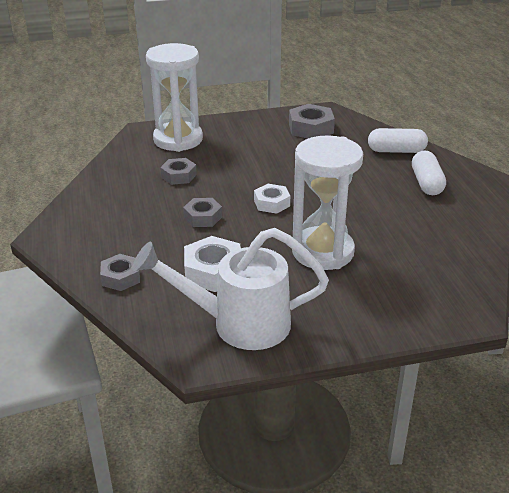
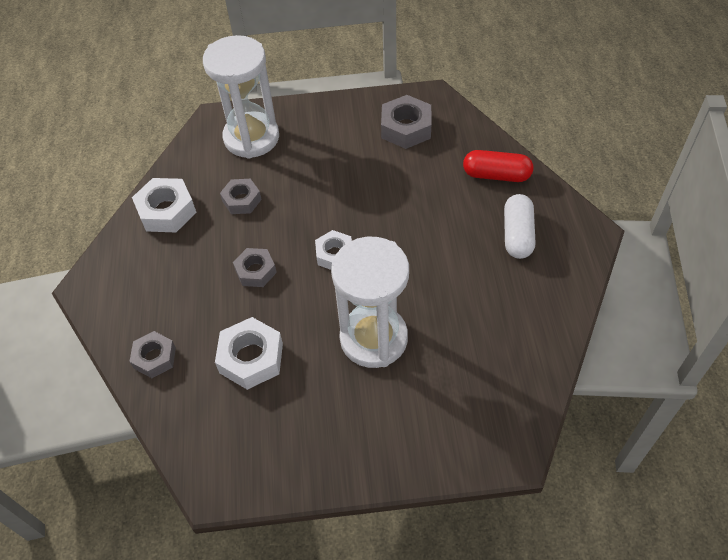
camera: 10 degrees right, 20 degrees up
(111, 185) = (166, 211): none -> white nut
(238, 324) = (262, 440): white watering can -> none
(396, 151) = (496, 175): white capsule -> red capsule

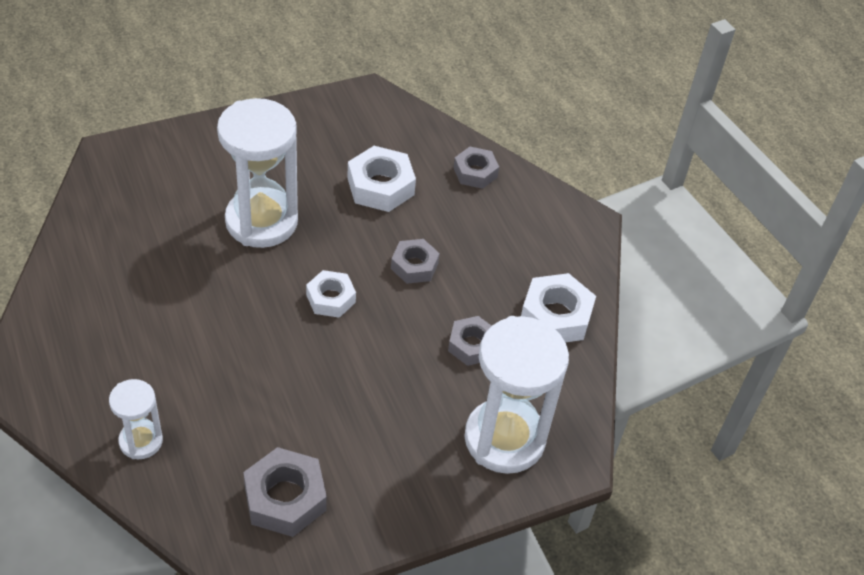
camera: 155 degrees right, 5 degrees down
(496, 175) = (141, 441): red capsule -> white hourglass
(517, 234) = (109, 360): white capsule -> none

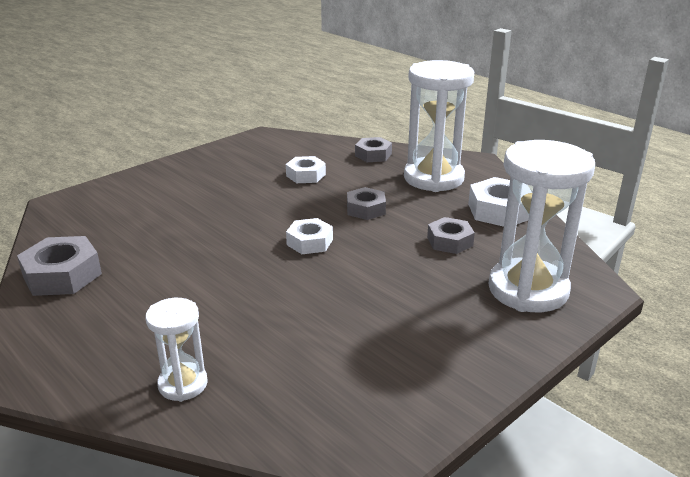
camera: 15 degrees left, 20 degrees down
(261, 221) = (219, 212): white hourglass -> white hourglass (433, 178)
(285, 498) = (363, 387): grey nut -> grey nut (62, 275)
(380, 186) = (305, 175): white nut -> white nut, size x0.66

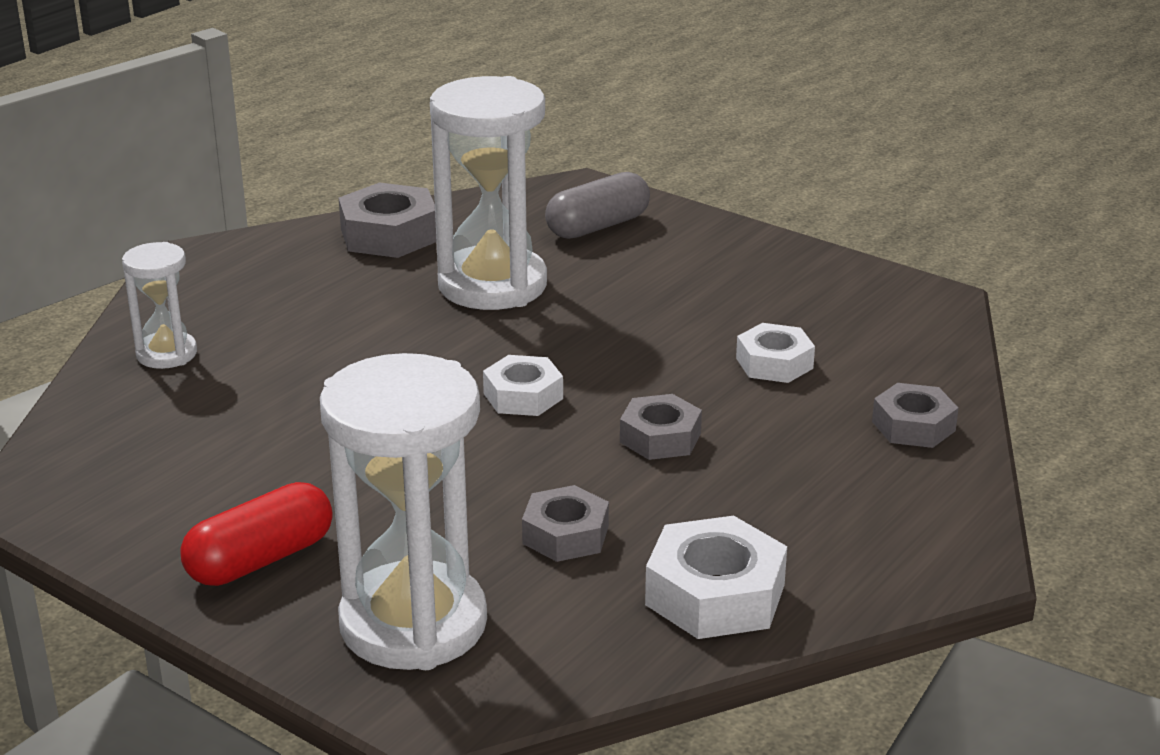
camera: 80 degrees right, 0 degrees up
(118, 203) = (598, 226): none -> grey capsule
(433, 178) = (835, 506): white hourglass -> white hourglass (492, 285)
(467, 340) = (260, 559): none -> red capsule

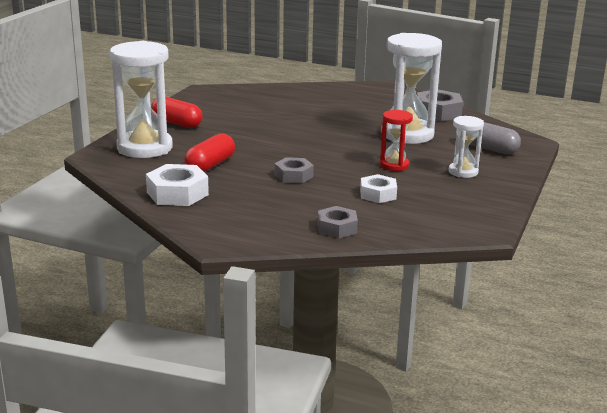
camera: 75 degrees right, 5 degrees down
(167, 354) = (307, 93): white hourglass -> white hourglass (463, 172)
(523, 396) = (313, 149): white nut -> none
(565, 535) = (210, 165): grey nut -> red capsule
(643, 325) = (394, 165): none -> red hourglass

